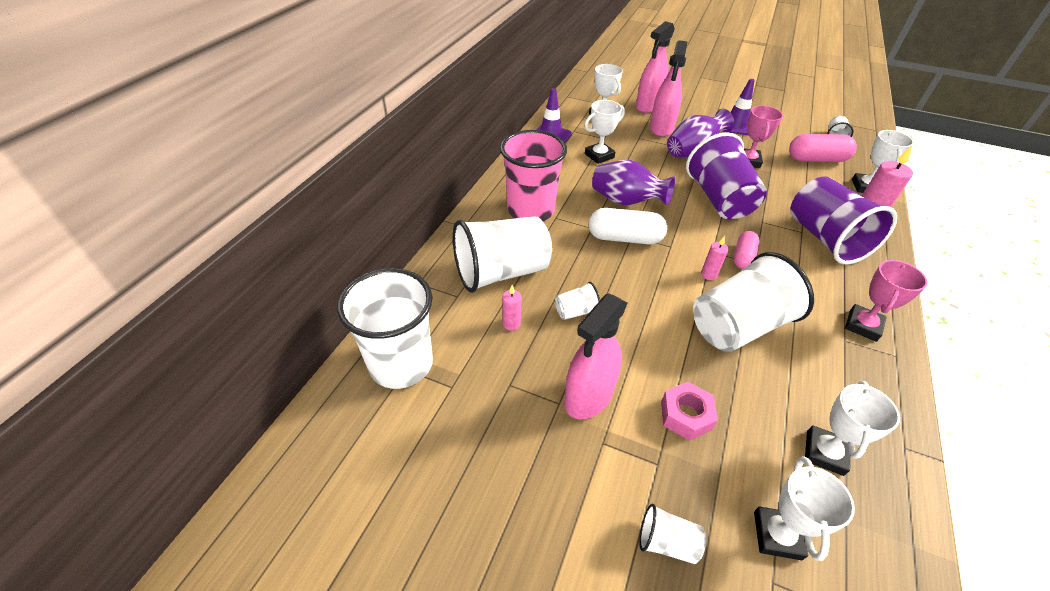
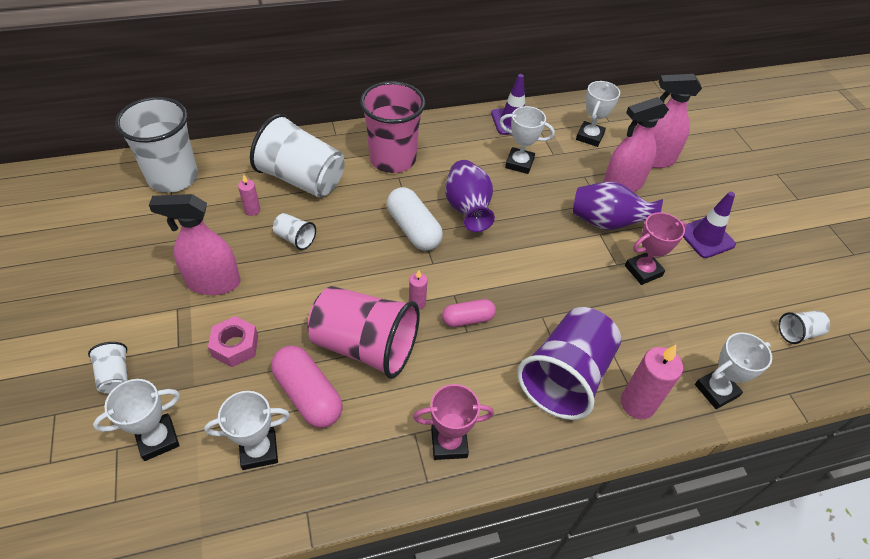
camera: 50 degrees right, 5 degrees up
(719, 199) = (543, 271): purple cup -> none
(738, 326) = (365, 346): white cup -> pink cup
(816, 159) = (722, 329): pink capsule -> pink capsule (308, 395)

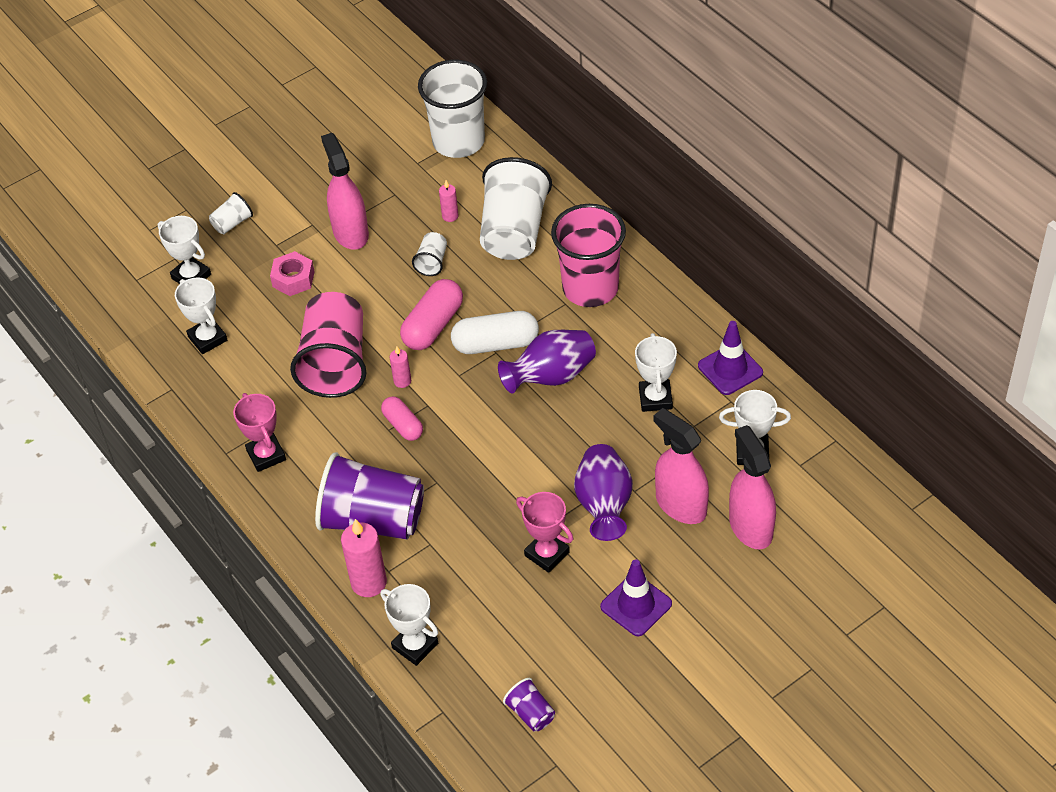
camera: 75 degrees right, 0 degrees up
(308, 395) = (269, 346): pink capsule -> pink capsule (433, 326)
(413, 229) = (495, 344): white capsule -> white capsule turned 45 degrees clockwise
(798, 333) = (531, 713): white cup -> purple cup

